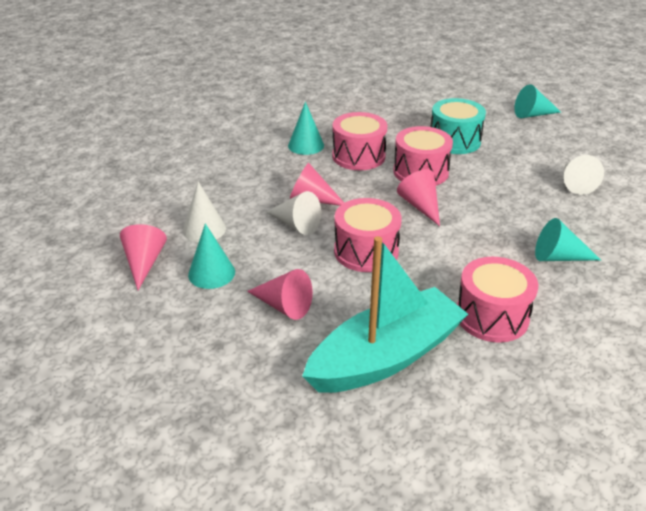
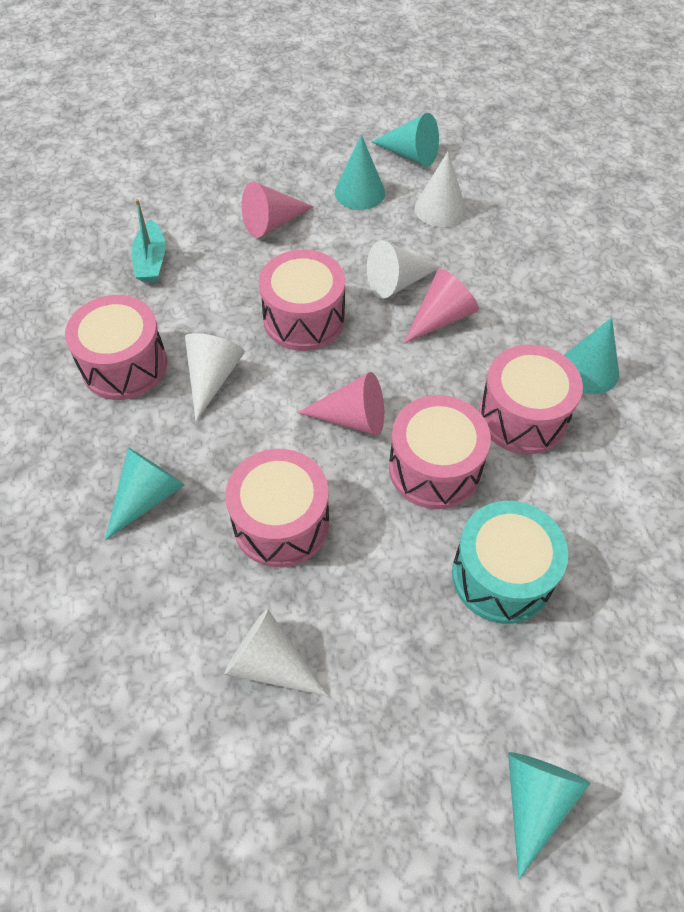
camera: 120 degrees right, 20 degrees up
(144, 263) = (410, 154): pink cone -> turquoise cone
(386, 357) = (151, 261): turquoise boat -> turquoise boat, size x0.44
(454, 270) = (212, 378): none -> white cone
(510, 206) = (281, 523): none -> pink drum

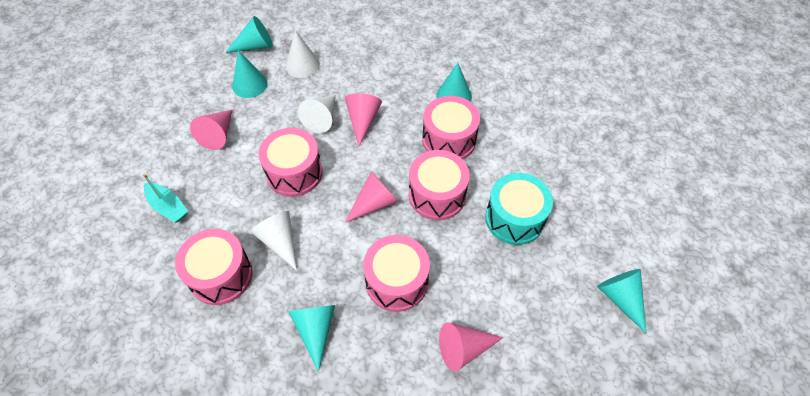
camera: 45 degrees left, 0 degrees up
(270, 663) = (464, 348): white cone -> pink cone

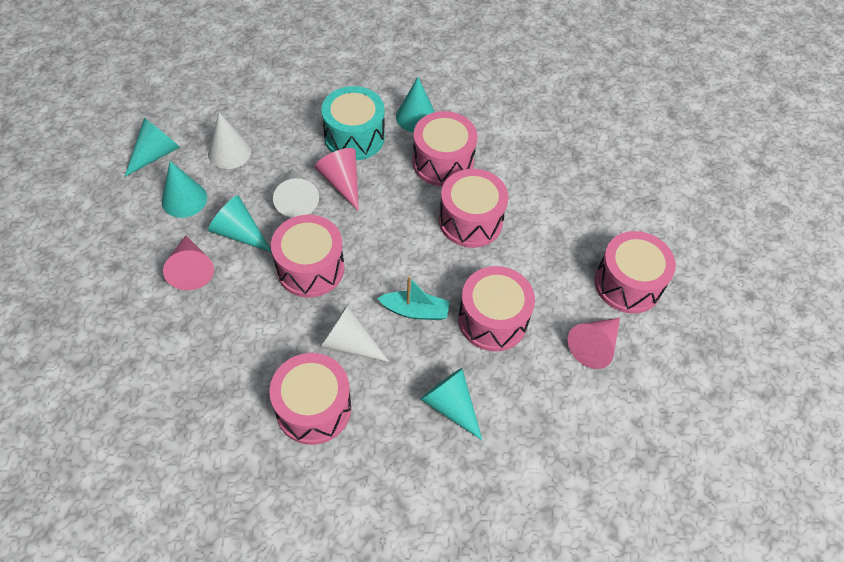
camera: 35 degrees left, 0 degrees up
(168, 207) = (196, 372): turquoise boat -> turquoise boat (415, 311)
(374, 203) = (416, 258): pink cone -> none
(514, 218) = (555, 208): turquoise drum -> turquoise drum (354, 137)
(531, 313) = (627, 284): none -> pink drum
(620, 298) = (688, 233): turquoise cone -> turquoise cone (239, 233)

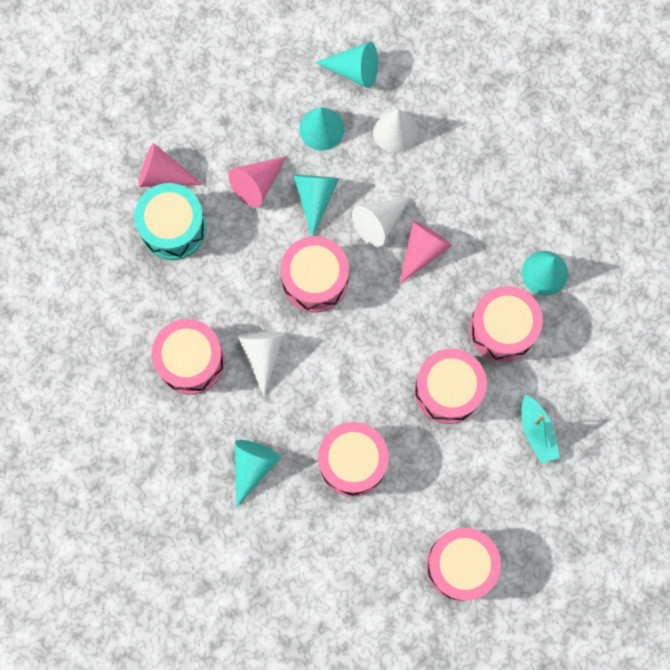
camera: 65 degrees right, 20 degrees up
(354, 137) = (482, 230): turquoise drum -> turquoise drum (173, 228)
(415, 311) = (324, 391): turquoise boat -> turquoise boat (537, 432)
(594, 346) = (376, 561): pink cone -> pink cone (163, 175)

